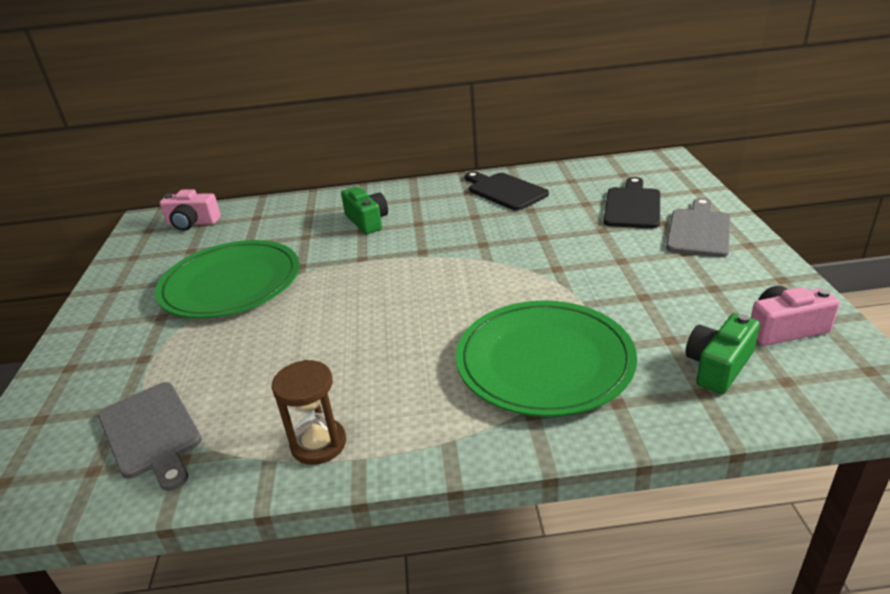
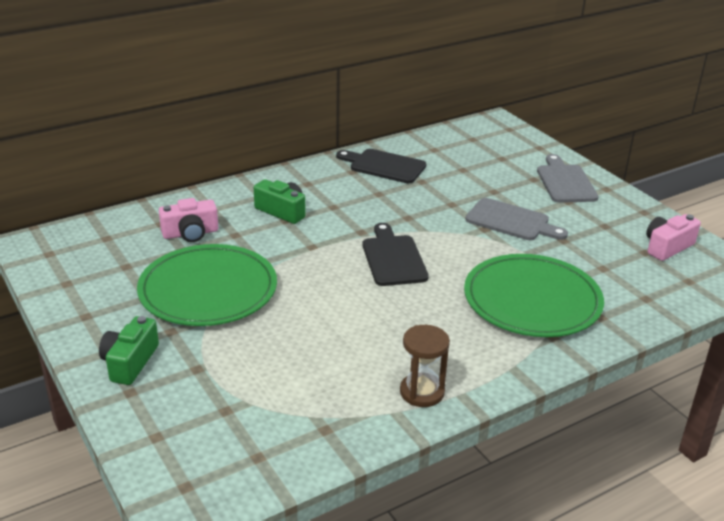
camera: 30 degrees left, 0 degrees up
(151, 432) = (276, 419): grey cutting board -> grey cutting board (511, 221)
(192, 223) = (94, 239): pink camera -> pink camera (190, 233)
(632, 206) = (501, 167): black cutting board -> black cutting board (393, 258)
(718, 366) = (644, 280): green camera -> green camera (130, 362)

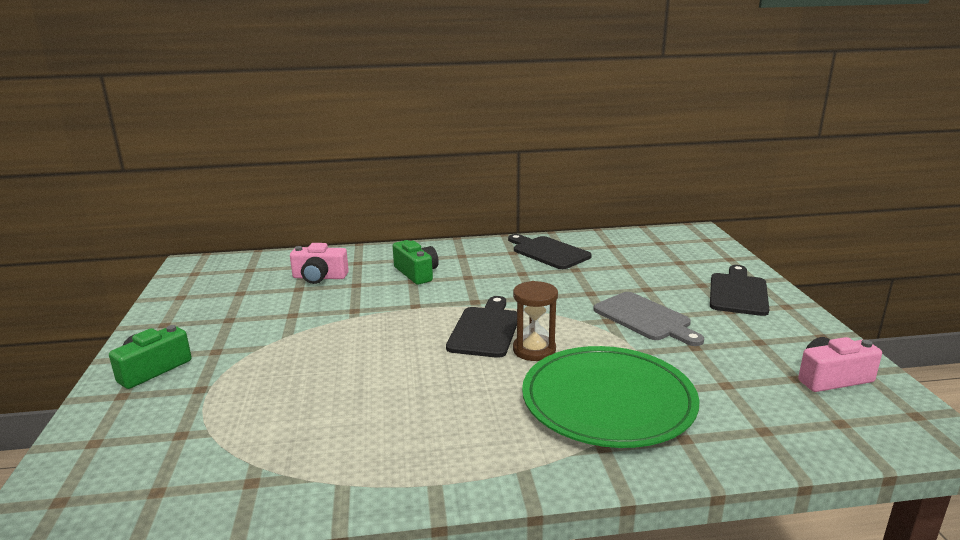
camera: 25 degrees right, 10 degrees down
(208, 290) = (285, 324): green plate -> none
(422, 392) = (392, 470): brown hourglass -> brown hourglass (534, 350)
(565, 182) = (738, 293): grey cutting board -> black cutting board

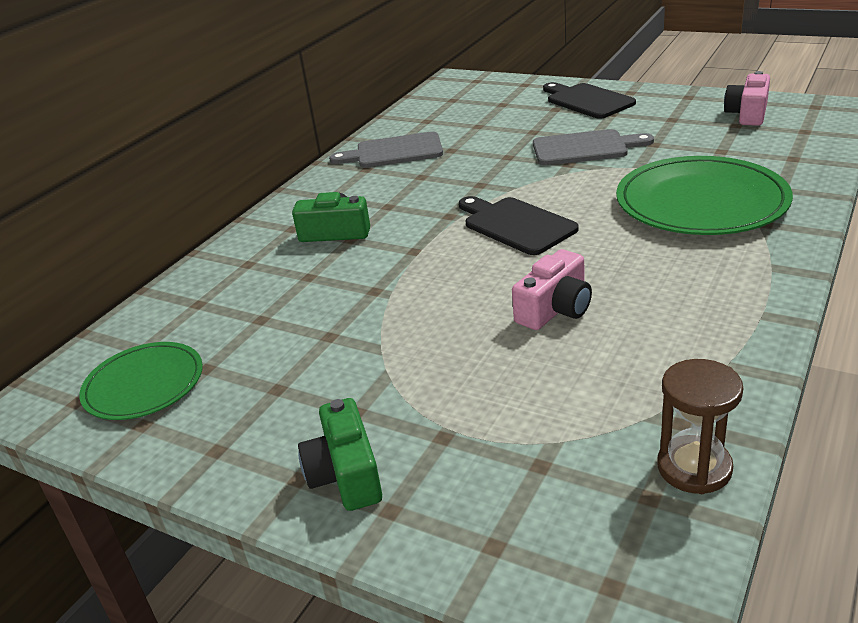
camera: 50 degrees left, 10 degrees up
(216, 283) = (144, 385): none -> green plate
(319, 277) = (250, 298): pink camera -> pink camera (555, 309)
(534, 350) = (583, 211): brown hourglass -> brown hourglass (694, 468)
(548, 252) = (394, 152): black cutting board -> grey cutting board

